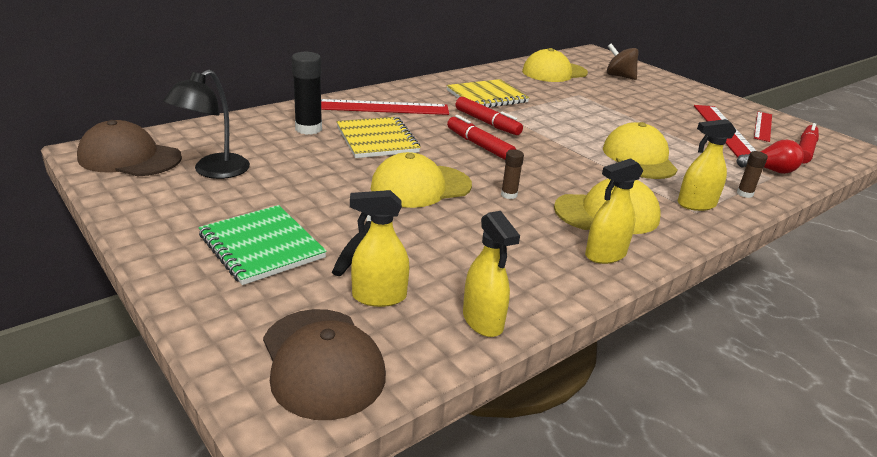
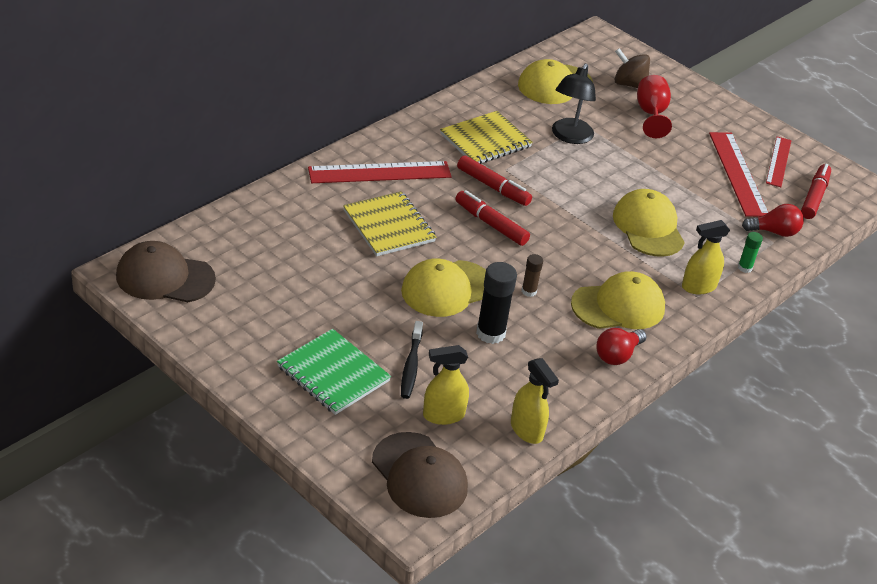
camera: 10 degrees left, 10 degrees up
(213, 171) = (251, 288): black lamp -> black lamp (569, 137)
(308, 129) = (316, 216): black glue stick -> black glue stick (490, 333)
(605, 255) = (617, 355): yellow spray bottle -> red light bulb
(639, 92) = (651, 114): none -> red goblet
(744, 194) = (744, 268): brown glue stick -> green glue stick

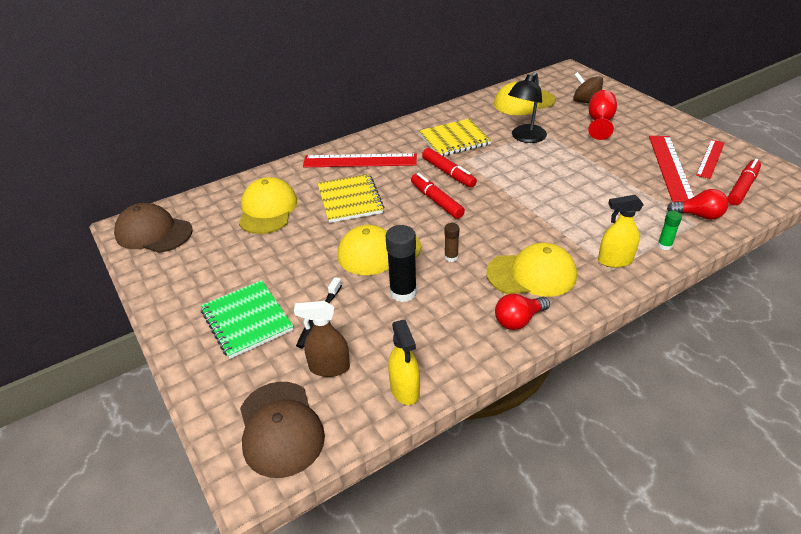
camera: 20 degrees right, 0 degrees up
(443, 415) = (329, 367): yellow spray bottle -> brown spray bottle
(648, 227) = (577, 207): yellow cap -> yellow cap (268, 209)

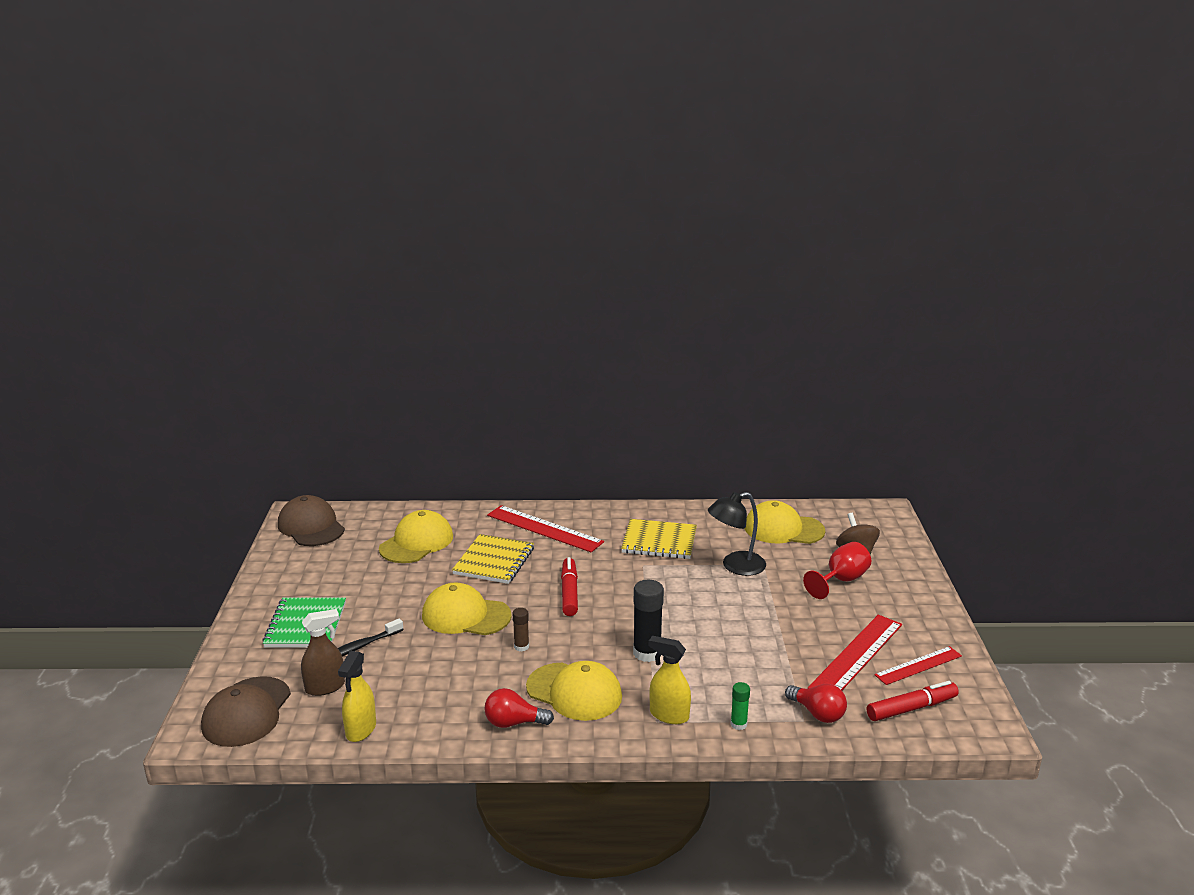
camera: 30 degrees right, 15 degrees down
(329, 367) = (325, 687): brown spray bottle -> brown spray bottle turned 120 degrees clockwise
(403, 292) = (446, 657): black glue stick -> black glue stick (647, 653)
(448, 173) = (613, 571): red marker -> none

